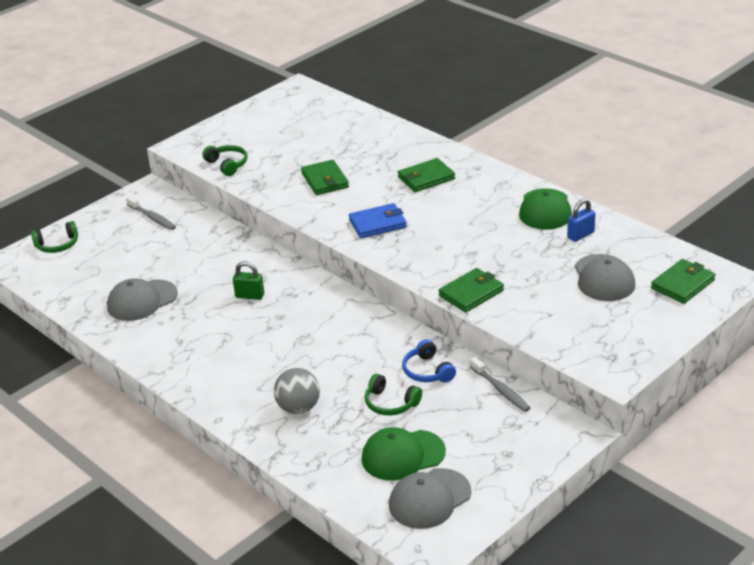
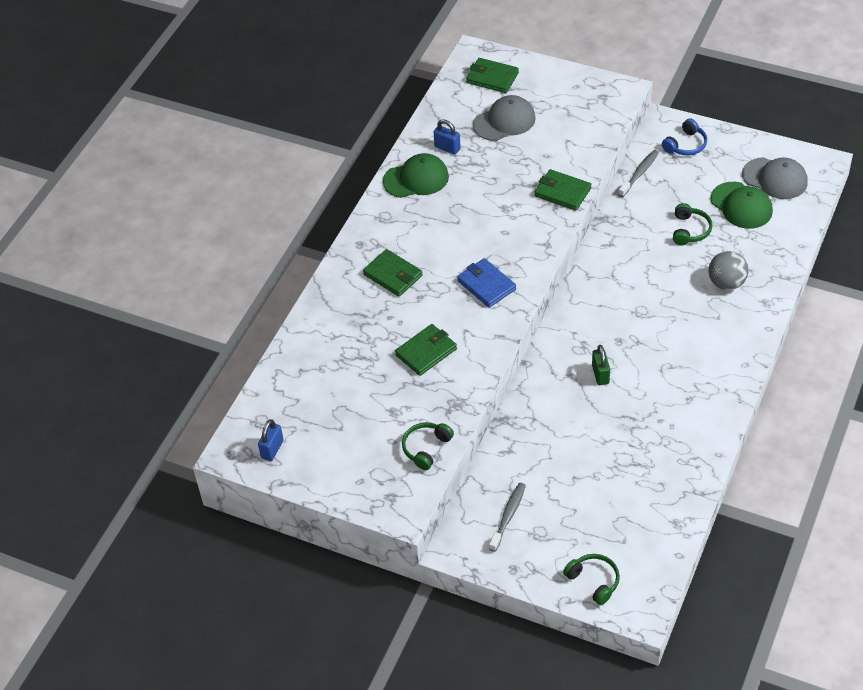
camera: 110 degrees left, 15 degrees up
(142, 300) = (648, 456): grey cap -> none
(286, 102) = (272, 449): none -> blue padlock
(427, 371) = (640, 221): blue headphones -> blue headphones (686, 145)

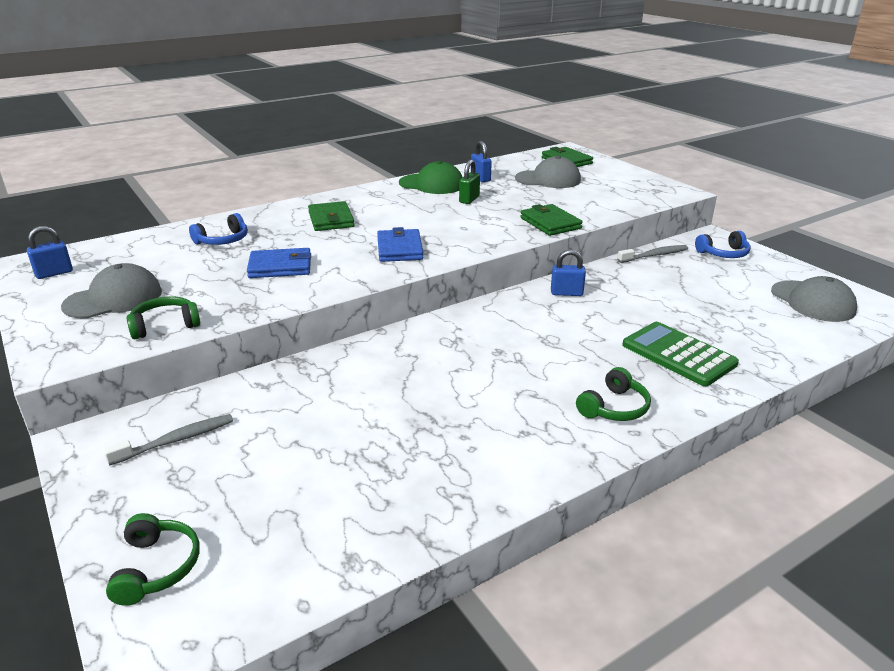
camera: 30 degrees right, 20 degrees down
(343, 346) = (223, 240): none -> blue headphones
(356, 446) = (113, 299): none -> grey cap
(426, 352) = (280, 267): green wallet -> blue wallet
(600, 374) = (444, 368): green padlock -> green padlock (469, 199)
(613, 255) = (566, 293): none -> blue padlock
(690, 230) = (672, 304): green headphones -> green headphones (614, 407)
(726, 283) = (678, 354): grey ball -> green calculator
(741, 205) = (752, 307): green cap -> none

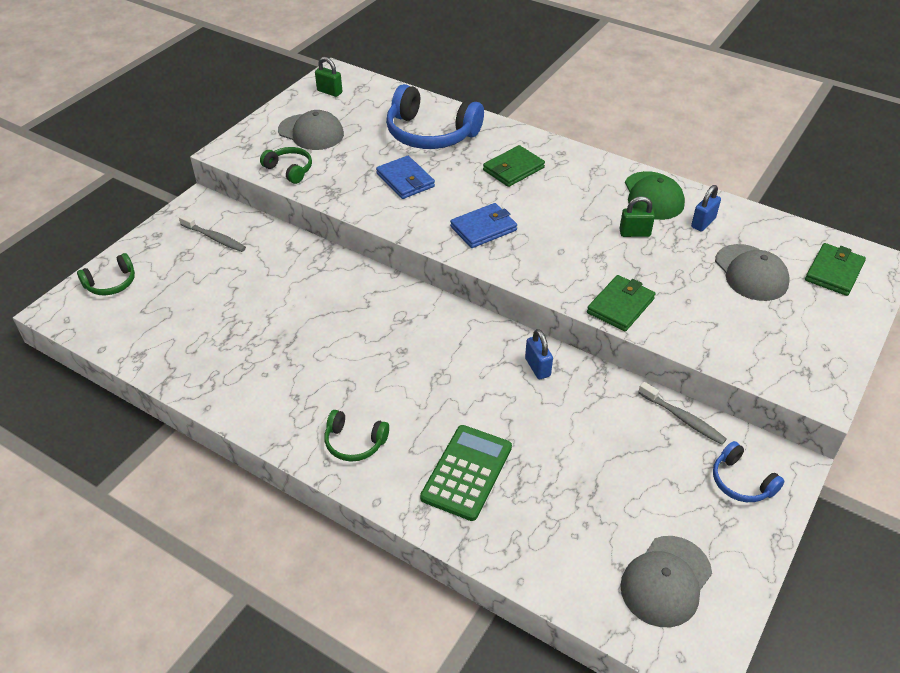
camera: 65 degrees right, 15 degrees up
(54, 273) = (329, 92): blue padlock -> green padlock
(223, 240) = (430, 134): blue headphones -> blue headphones, size x1.99

